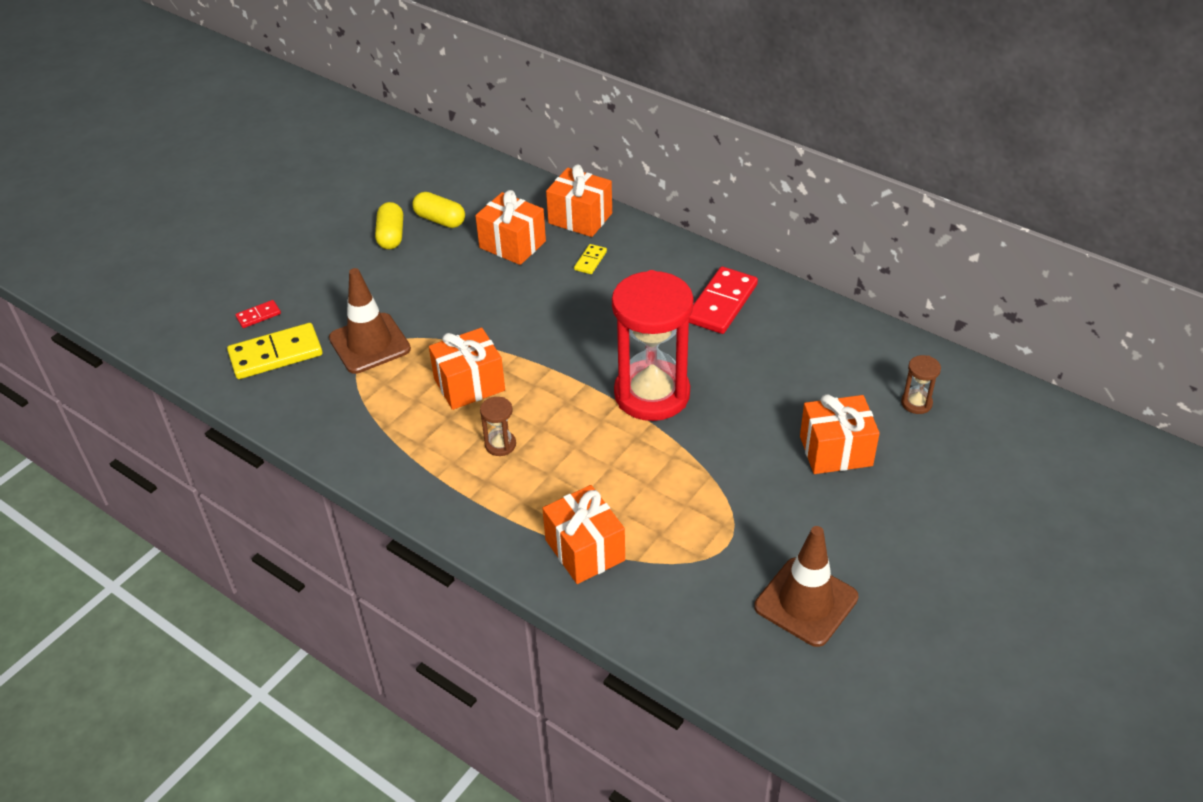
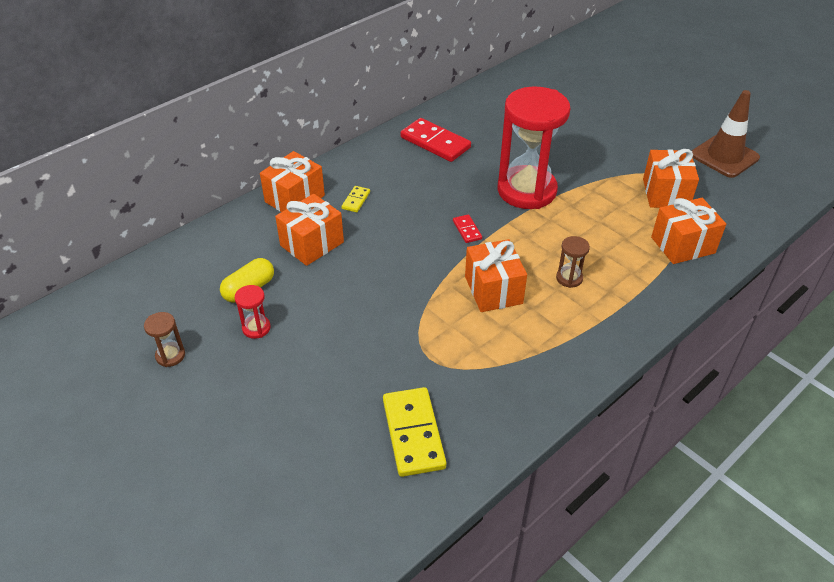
camera: 80 degrees left, 0 degrees up
(258, 315) = (344, 449): red domino -> red domino (467, 230)
(369, 344) = (419, 355): brown traffic cone -> none
(391, 236) = (256, 328): yellow capsule -> red hourglass
(590, 261) = (356, 200): yellow domino -> yellow domino turned 75 degrees clockwise
(836, 451) = (596, 122): orange gift -> orange gift (665, 193)
(916, 403) = (557, 84): brown hourglass -> brown hourglass (170, 355)

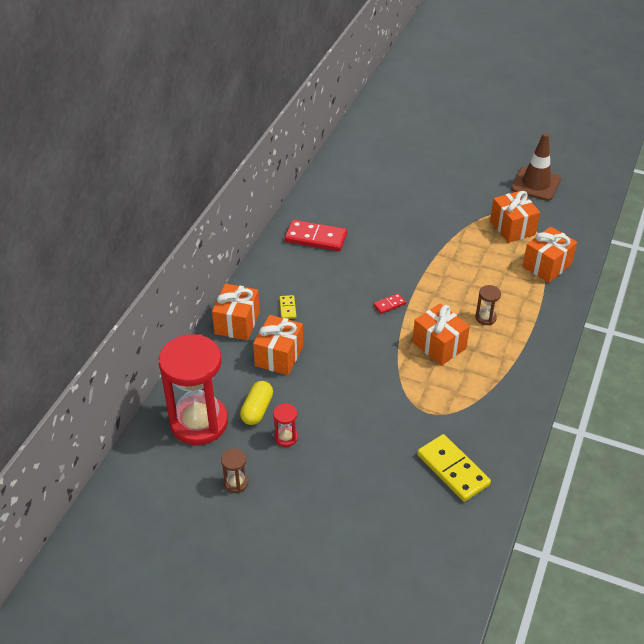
camera: 25 degrees left, 0 degrees up
(467, 230) = (389, 304): red domino -> red domino turned 75 degrees counterclockwise
(526, 190) = (412, 257): red hourglass -> red hourglass (199, 422)

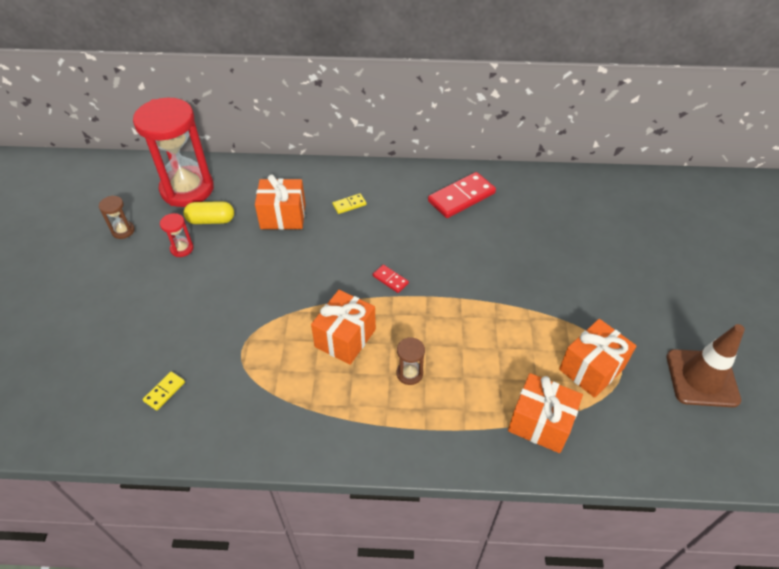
camera: 70 degrees right, 5 degrees up
(237, 323) = (315, 177): orange gift -> none
(316, 238) = (461, 197): red domino -> red domino turned 60 degrees clockwise
(452, 470) = (164, 391): yellow domino -> yellow domino, size x0.48

